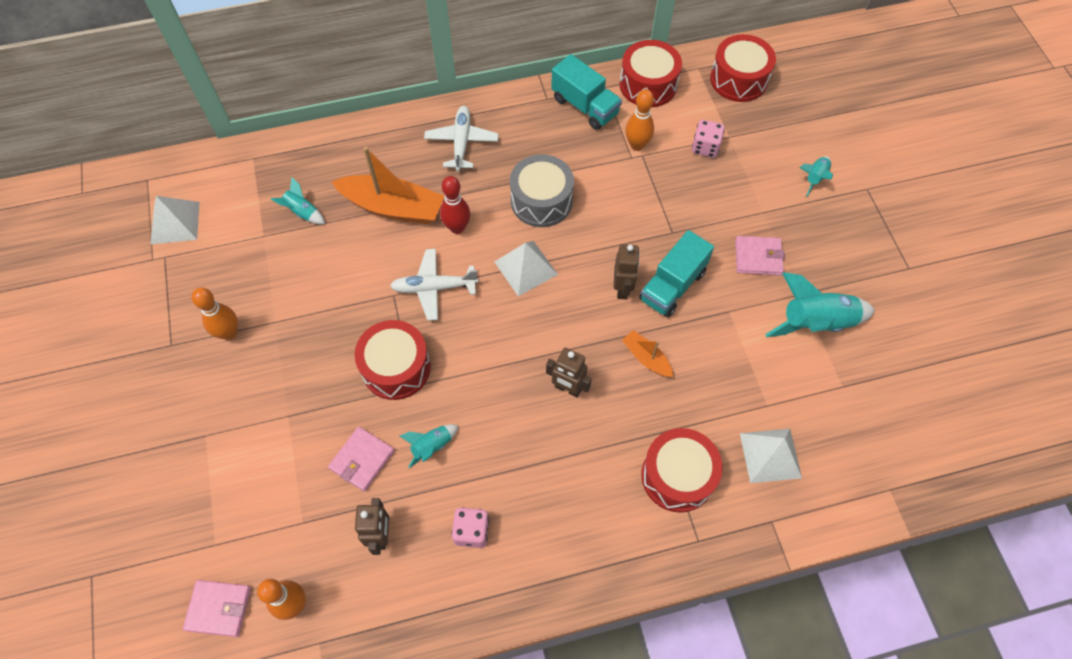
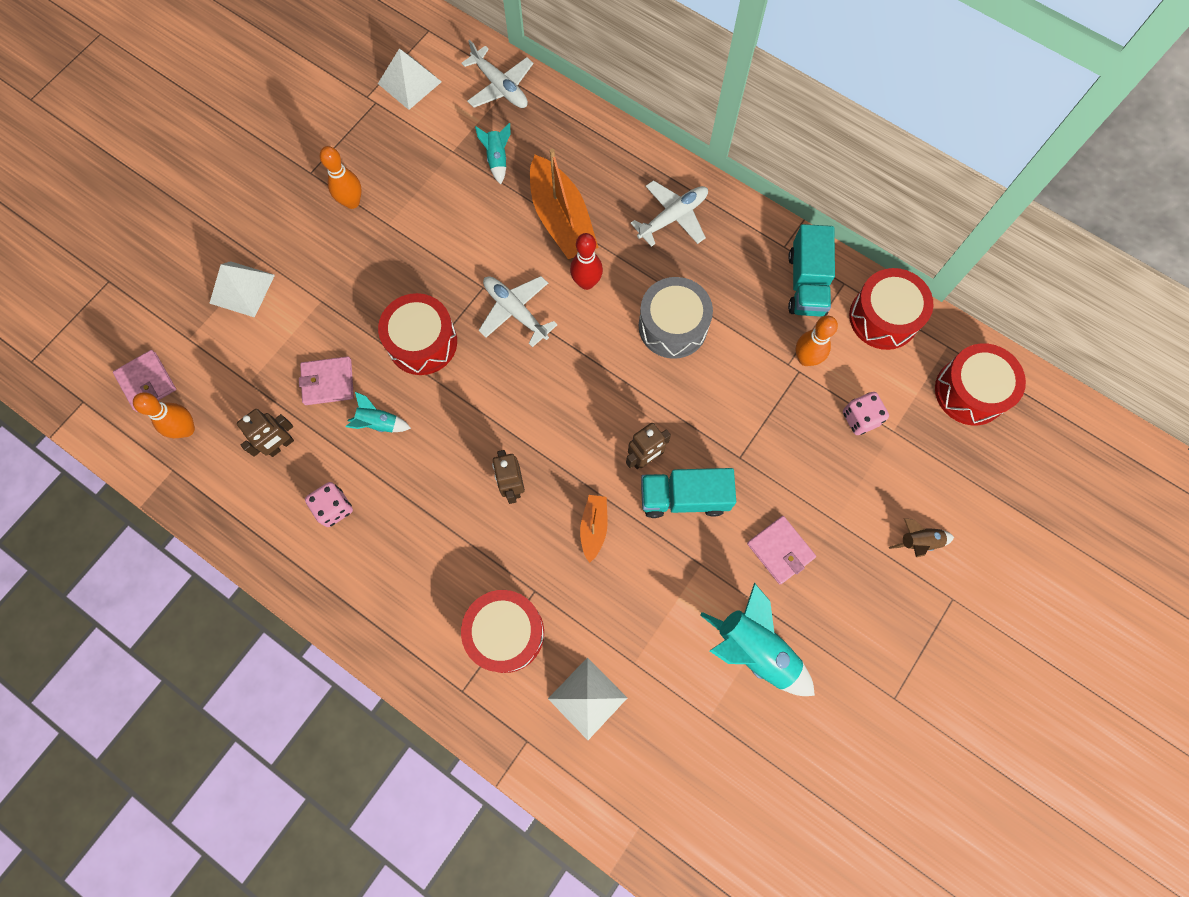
camera: 50 degrees right, 10 degrees up
(247, 169) = (500, 87): none -> white plane
(526, 268) = (596, 365): white pyramid -> white pyramid (242, 289)
(814, 178) = (918, 541): turquoise rocket -> brown rocket

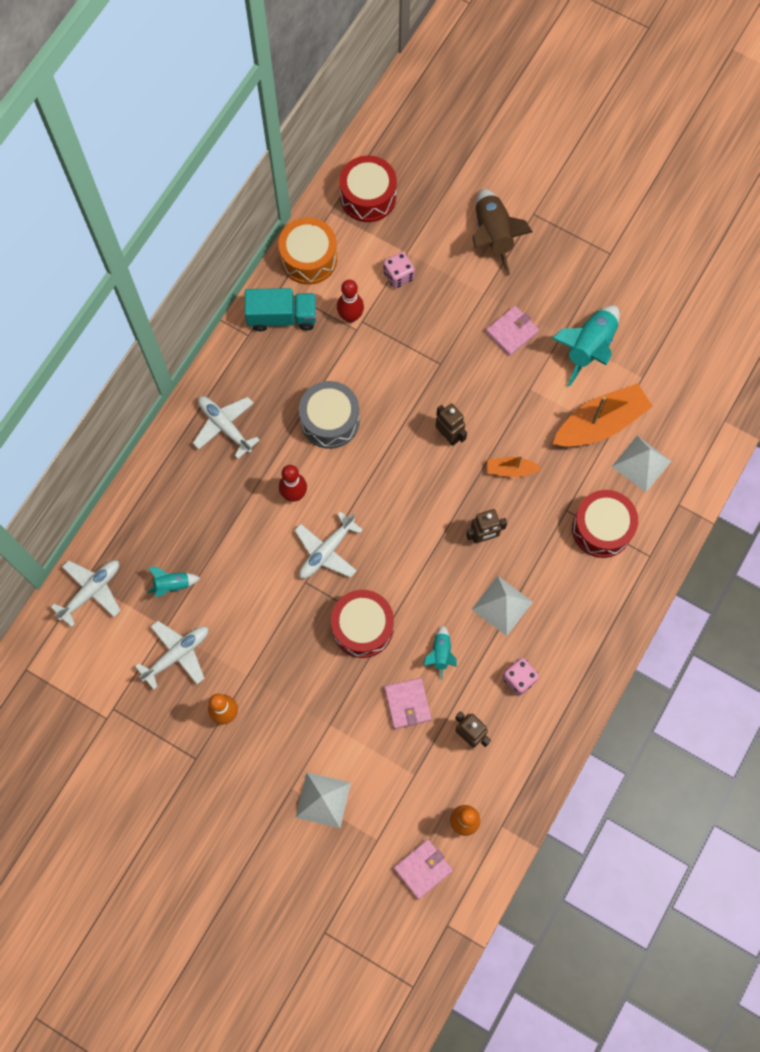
camera: 95 degrees left, 0 degrees up
(409, 82) = (89, 679): white pyramid -> white pyramid (502, 605)
(421, 160) = (177, 654): none -> white plane
(561, 219) = (232, 521): orange boat -> orange boat (600, 423)
(684, 497) = (478, 403): turquoise truck -> none
(806, 358) = (350, 316): orange bowling pin -> red bowling pin
(883, 317) = (309, 258): red drum -> orange drum
(918, 541) = (493, 236): brown rocket -> brown rocket, size x1.93

